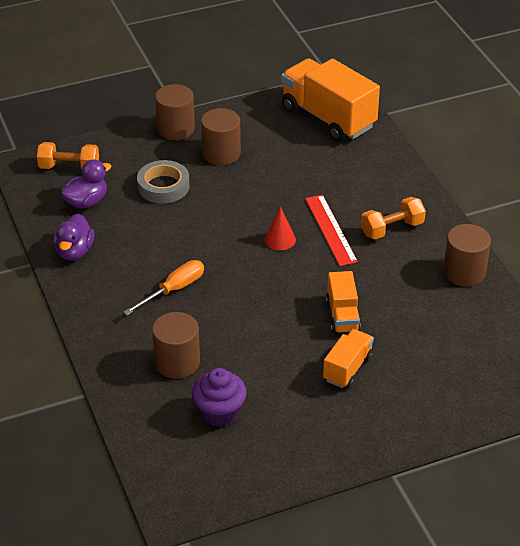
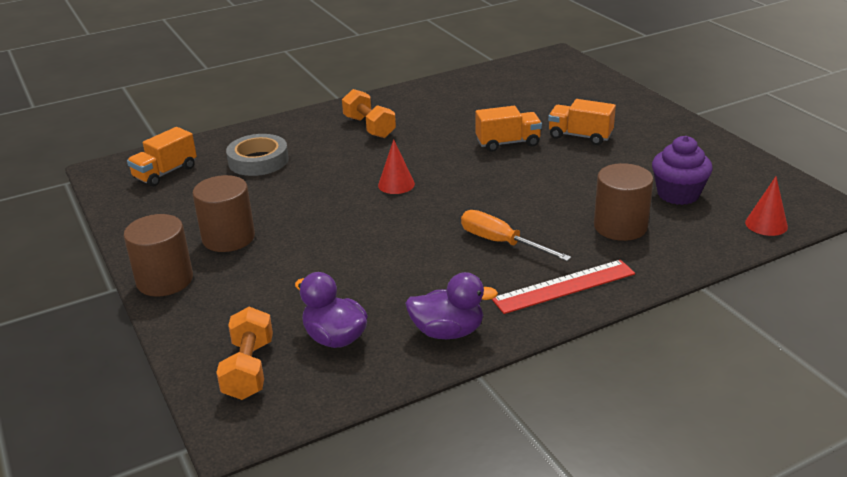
camera: 95 degrees left, 10 degrees down
(154, 458) = (766, 224): none -> red cone
(163, 186) = (298, 274): grey tape -> grey tape (258, 161)
(328, 118) = (165, 173): orange truck -> orange truck, size x0.52
(330, 230) = (375, 158): red ruler -> red ruler (564, 286)
(464, 272) = (428, 93): brown cylinder -> none

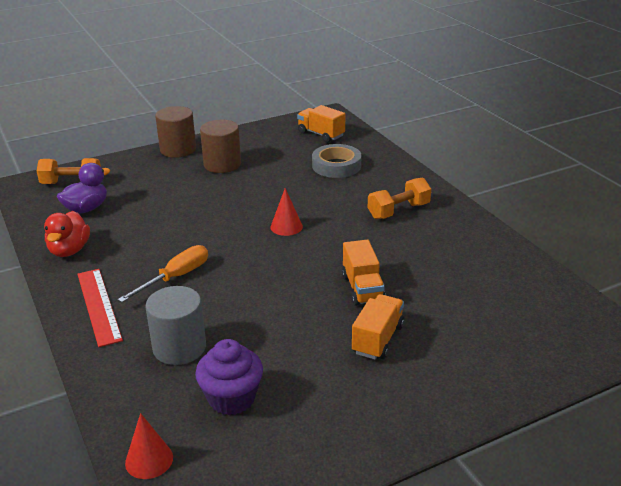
camera: 90 degrees right, 0 degrees up
(448, 332) = (69, 250): purple duck -> red duck
(620, 226) = (179, 348): brown cylinder -> grey cylinder

